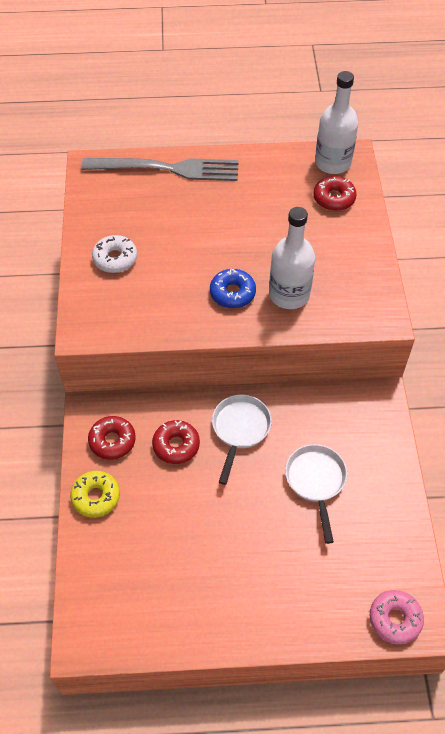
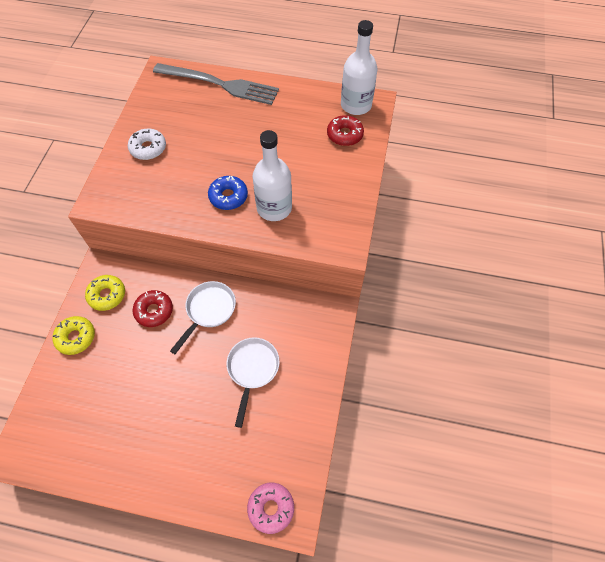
camera: 15 degrees right, 5 degrees up
(112, 441) = (107, 295): red donut -> yellow donut

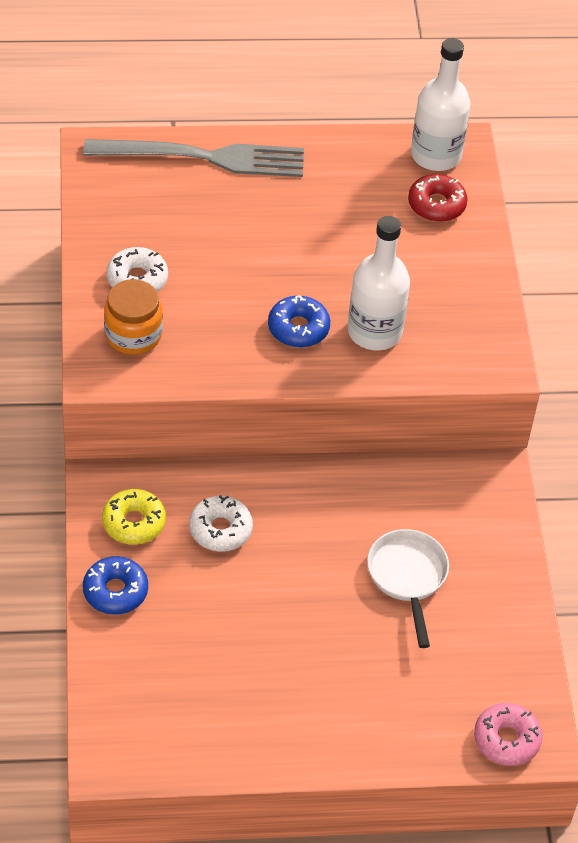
camera: 20 degrees left, 10 degrees down
(76, 337) = (115, 591): yellow donut -> blue donut
(129, 182) = (133, 335): none -> orange jar
(154, 311) = (220, 529): red donut -> white donut
(209, 310) = (306, 512): white pan -> none

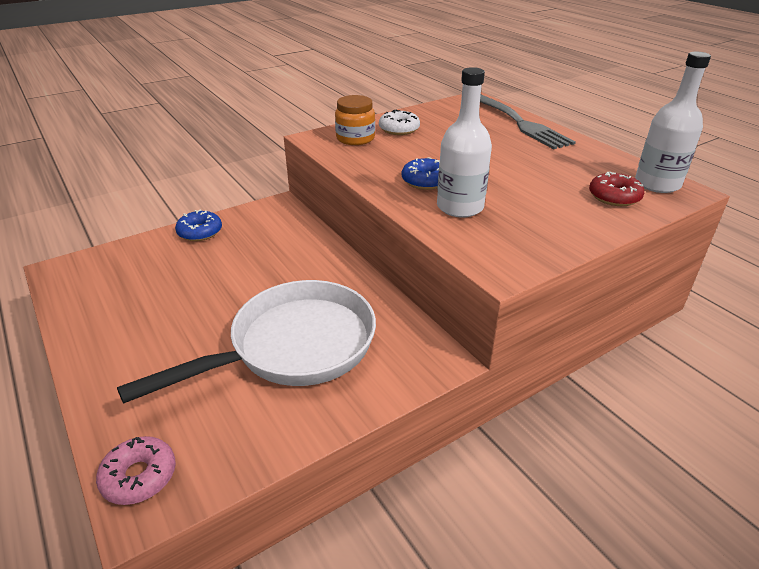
camera: 65 degrees right, 15 degrees down
(134, 522) = (258, 222): yellow donut -> none
(220, 529) = (276, 252): white donut -> none
(408, 577) = (293, 347): white pan -> white pan, size x1.92

